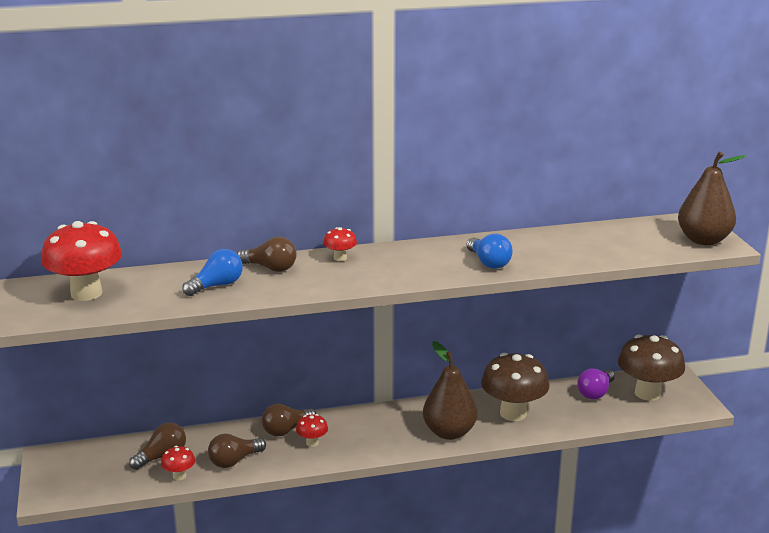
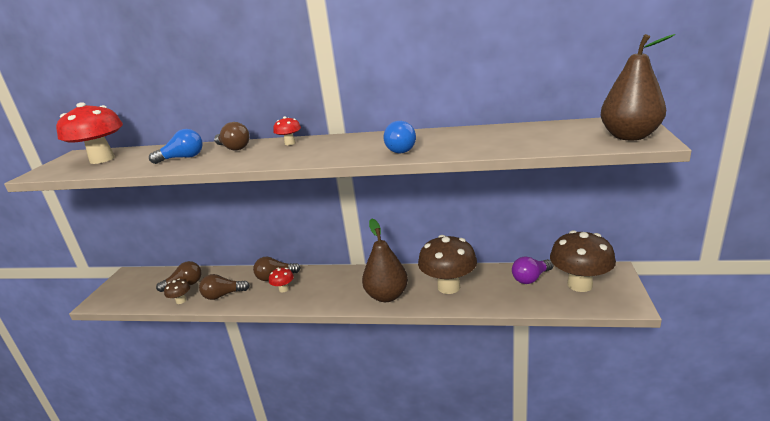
camera: 25 degrees right, 0 degrees up
(179, 476) = (181, 301): red mushroom -> brown mushroom

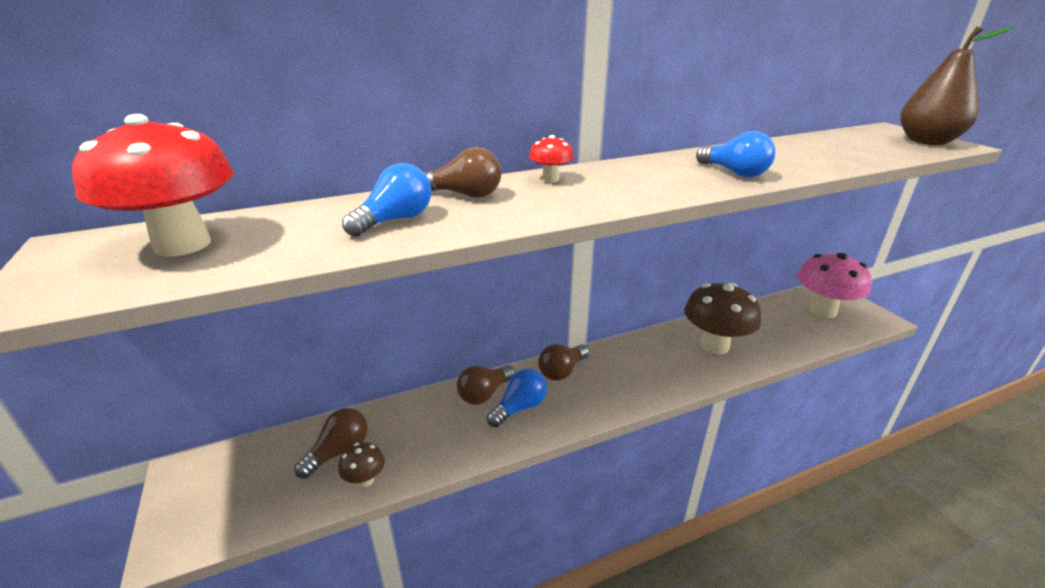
camera: 35 degrees left, 5 degrees up
(223, 295) = (432, 446): brown light bulb -> brown light bulb (562, 371)
(283, 289) = (519, 407): red mushroom -> blue light bulb
(387, 296) = (663, 375): brown pear -> none
(531, 278) = (776, 315): purple light bulb -> none
(580, 285) = (822, 311): brown mushroom -> pink mushroom

